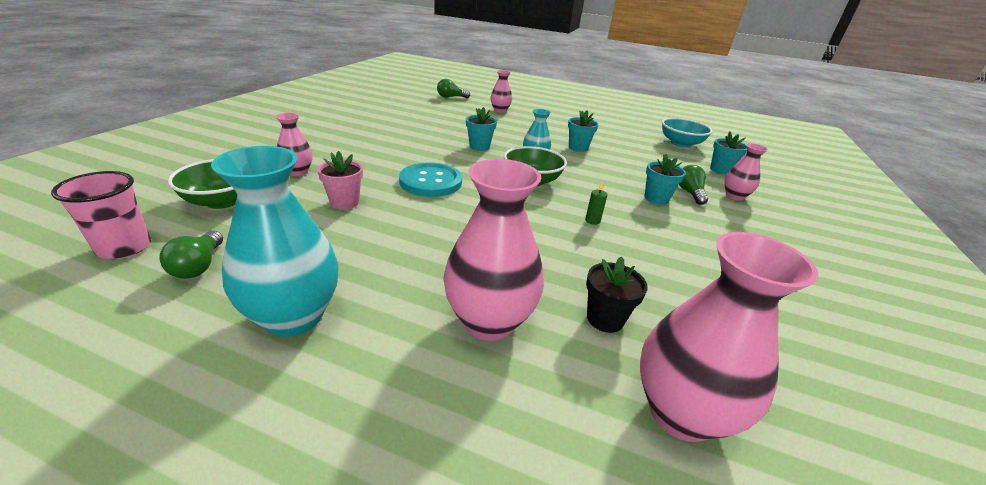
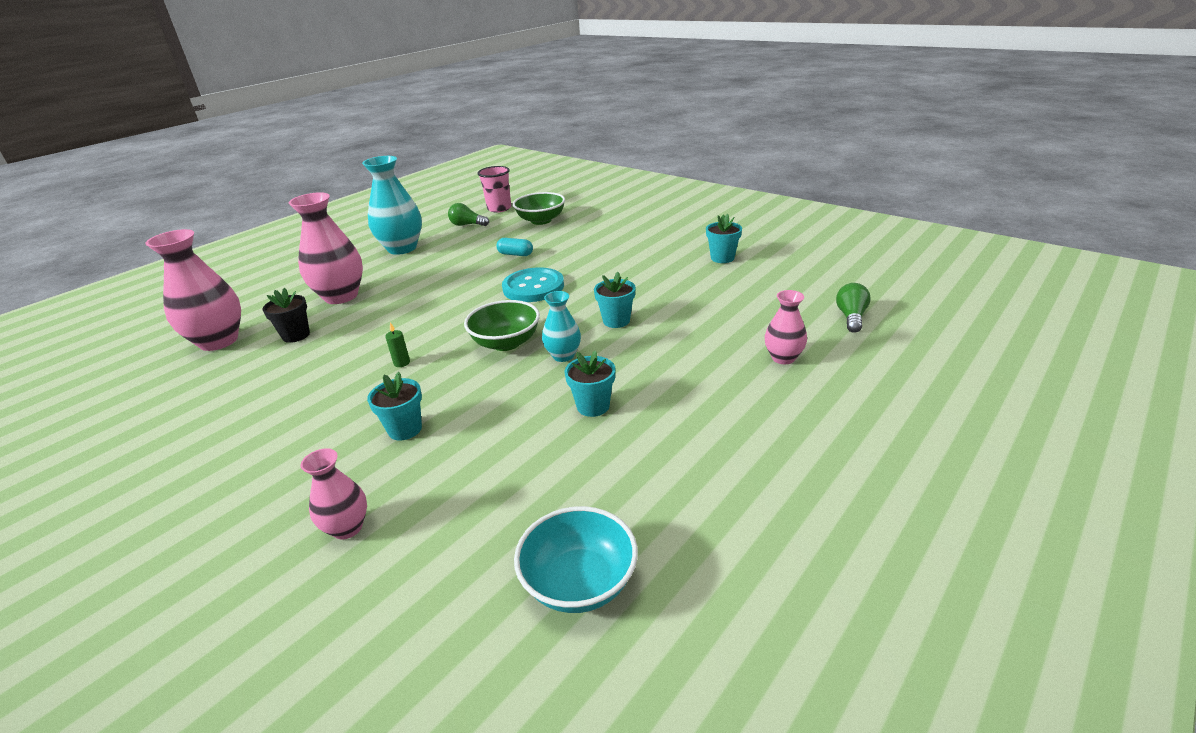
camera: 115 degrees right, 0 degrees up
(298, 172) = (579, 236): pink vase -> none
(344, 202) = (515, 254): pink flower pot -> turquoise capsule
(690, 193) = (393, 474): green light bulb -> none
(720, 170) = (431, 575): turquoise flower pot -> turquoise flower pot (722, 258)

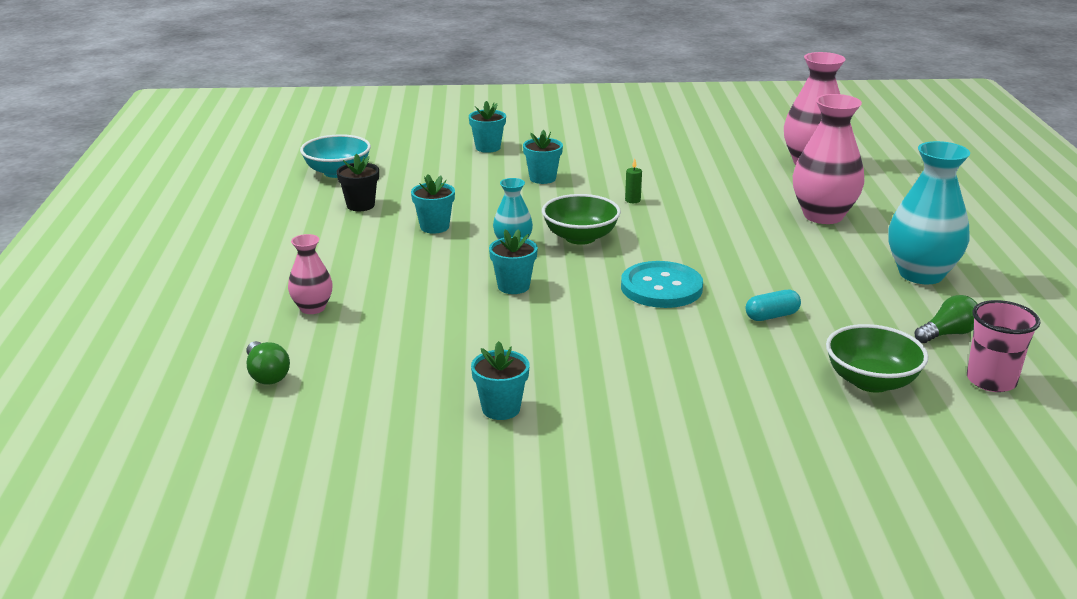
camera: 135 degrees right, 5 degrees down
(296, 335) = (765, 185): black flower pot -> black flower pot (360, 205)
(347, 528) = (488, 148): pink vase -> turquoise flower pot

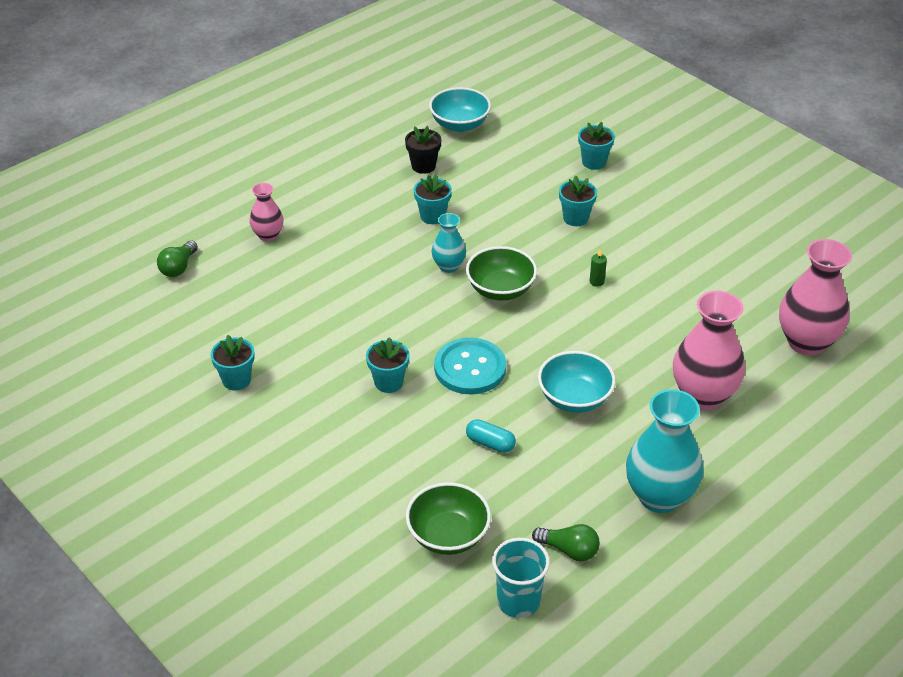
camera: 50 degrees right, 15 degrees up
(513, 286) = (391, 300): turquoise flower pot -> turquoise flower pot (388, 382)
(762, 261) = (574, 398): none -> turquoise bowl
(991, 381) = (518, 601): pink cup -> turquoise cup

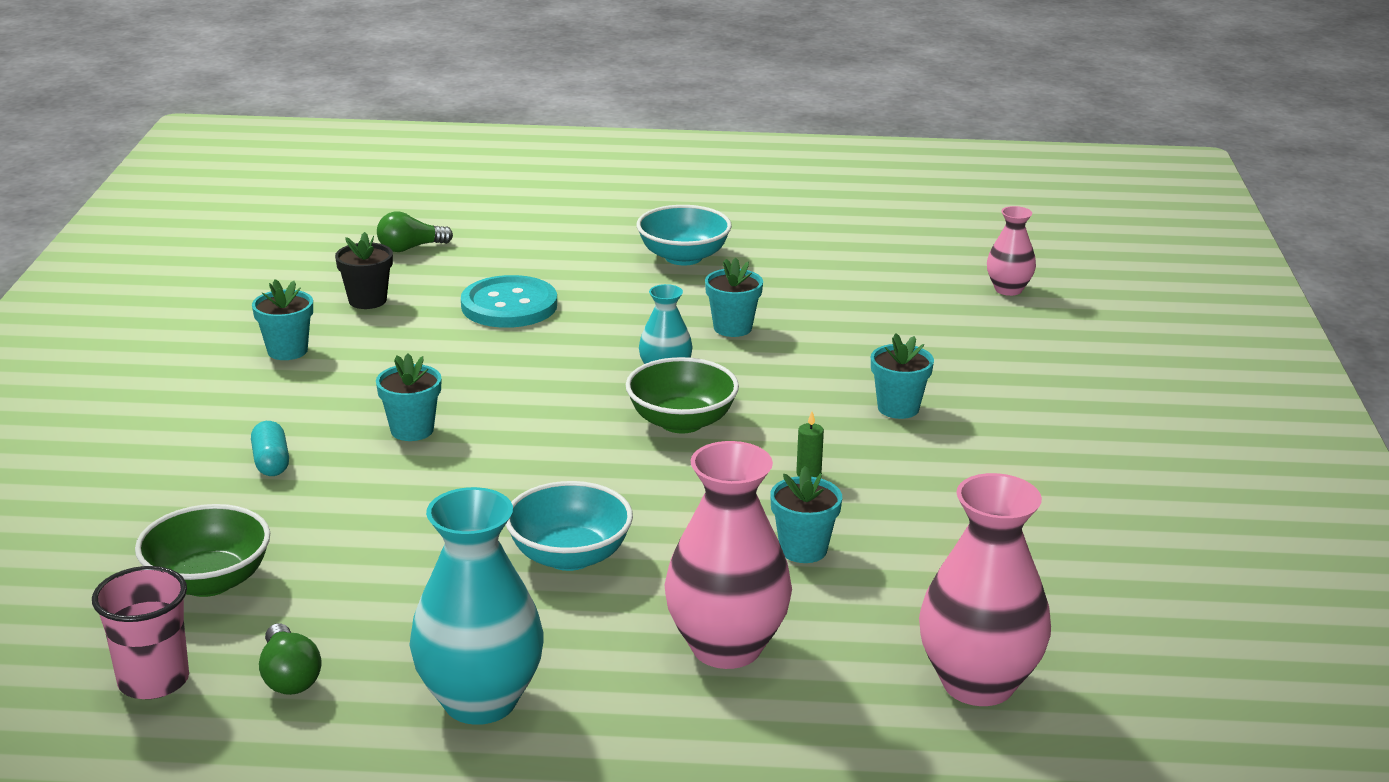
camera: 45 degrees right, 15 degrees down
(268, 235) = (536, 264): pink vase -> pink vase (1008, 289)
(423, 166) = (806, 285): black flower pot -> black flower pot (367, 300)
(460, 124) = (919, 271): turquoise bowl -> turquoise bowl (683, 257)
(470, 368) = (513, 465): turquoise button -> turquoise button (509, 305)
(490, 443) = (404, 537): turquoise capsule -> turquoise capsule (271, 462)
(518, 601) = (153, 681): turquoise cup -> pink cup
(594, 162) = (1024, 372): turquoise flower pot -> turquoise flower pot (803, 549)

